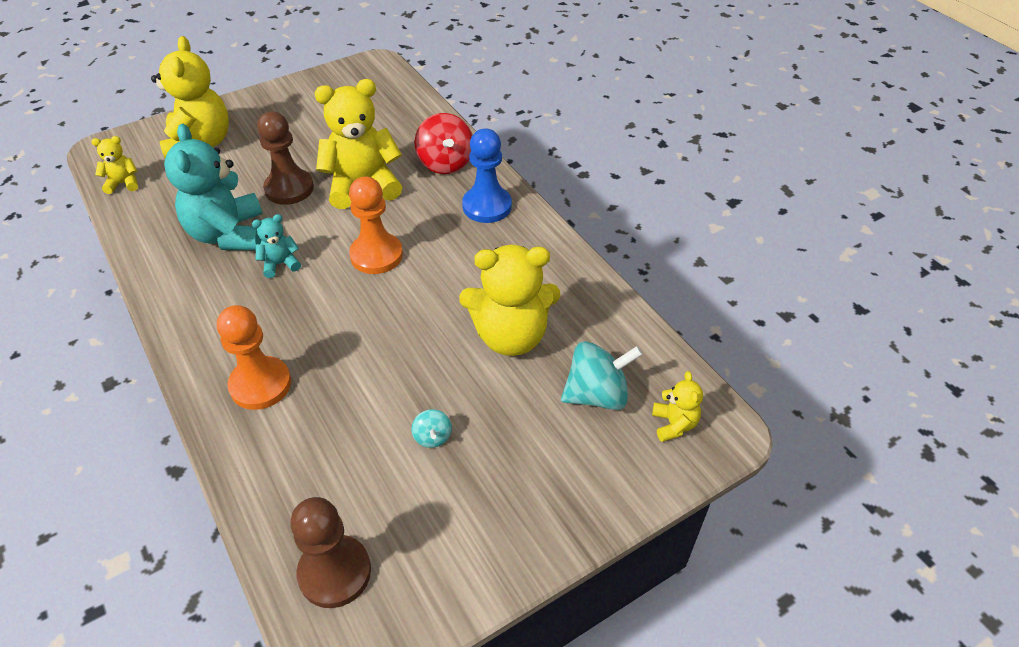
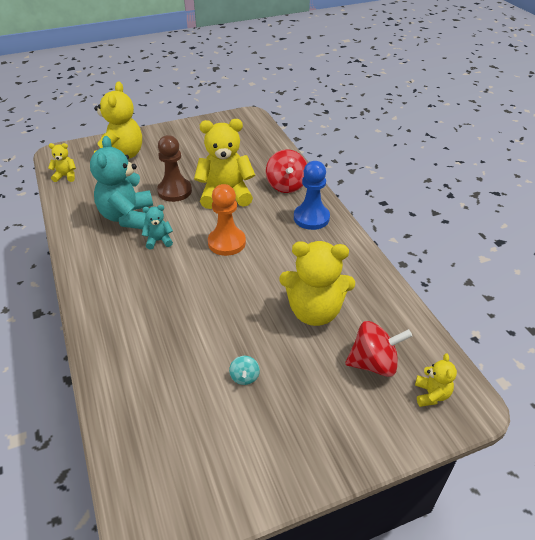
camera: 10 degrees right, 5 degrees down
(260, 385) = (129, 322): orange pawn -> none
(335, 572) = (155, 467): brown pawn -> none
(597, 395) = (374, 363): turquoise spinning top -> red spinning top

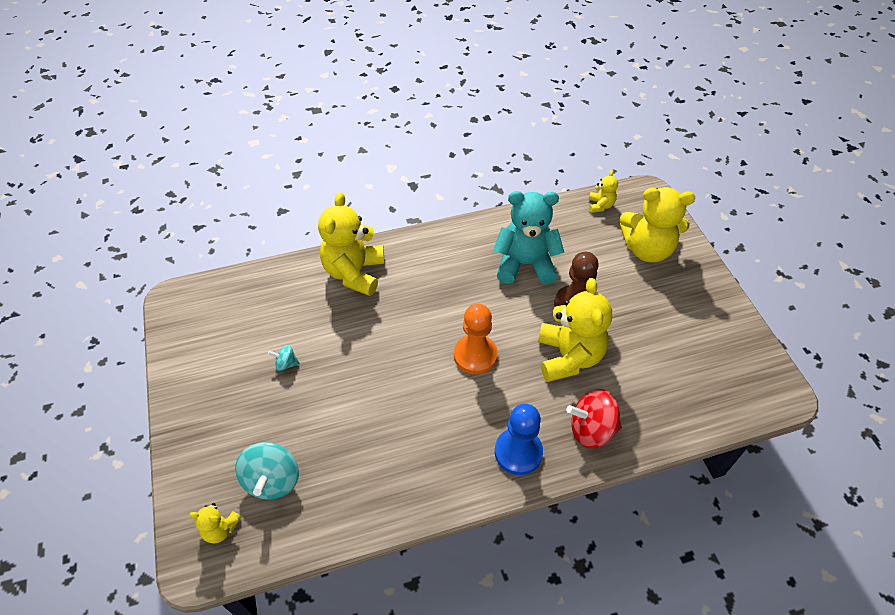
camera: 95 degrees right, 10 degrees up
(159, 241) = (483, 293): turquoise teddy bear -> none
(314, 311) = (354, 433): yellow teddy bear -> yellow teddy bear (354, 273)
(374, 363) = (272, 480): red spinning top -> turquoise spinning top

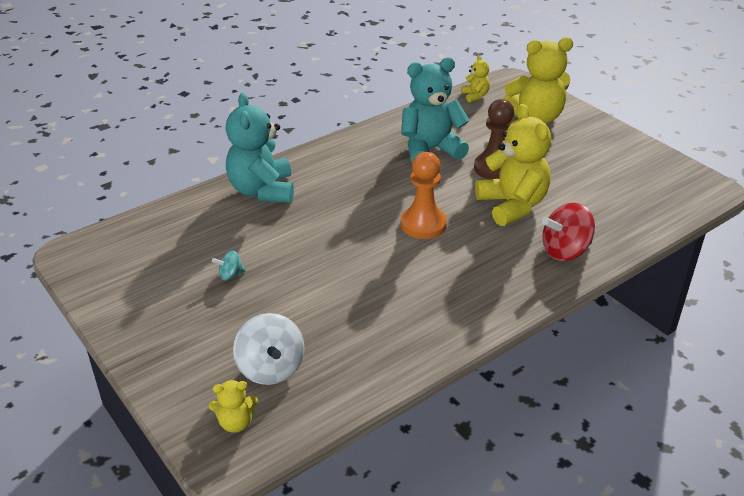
camera: 20 degrees left, 15 degrees down
(272, 480) = (270, 369): turquoise spinning top -> white spinning top
(354, 273) = (262, 191): yellow teddy bear -> turquoise teddy bear
(518, 452) = (508, 284): blue pawn -> none

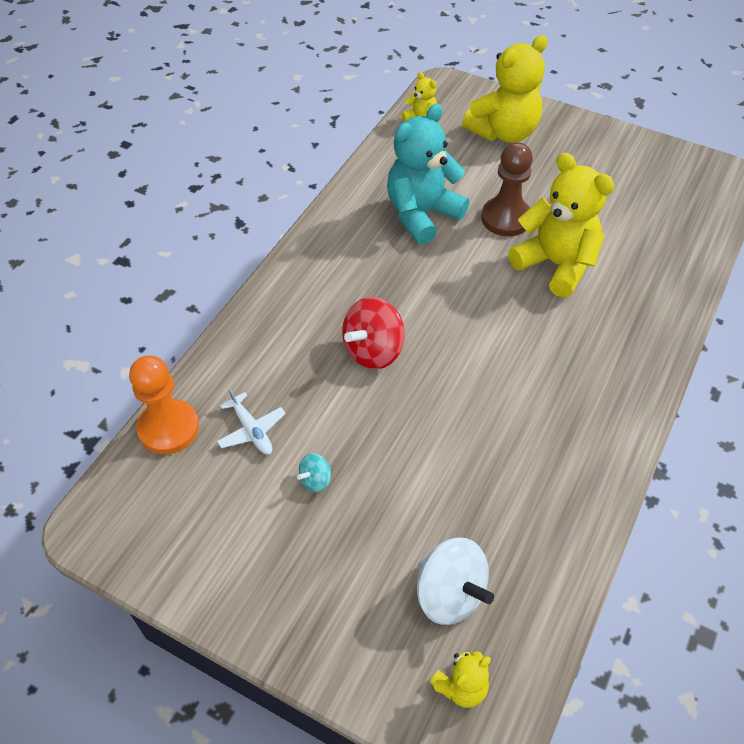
camera: 25 degrees left, 15 degrees up
(210, 235) = (251, 430): none -> white plane
(262, 191) = (270, 340): turquoise teddy bear -> none
(423, 224) = (481, 324): orange pawn -> orange pawn (168, 428)
(565, 251) = (644, 307): red spinning top -> red spinning top (373, 351)

